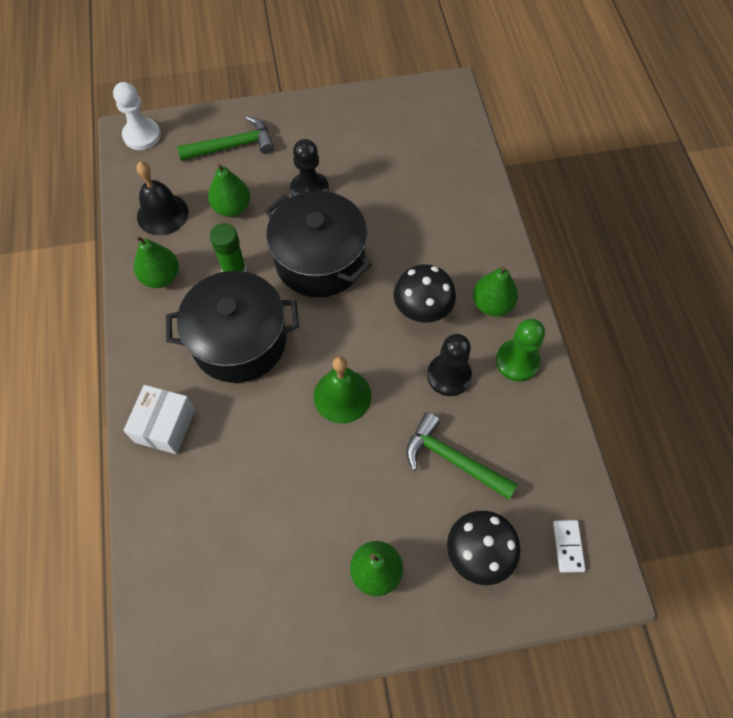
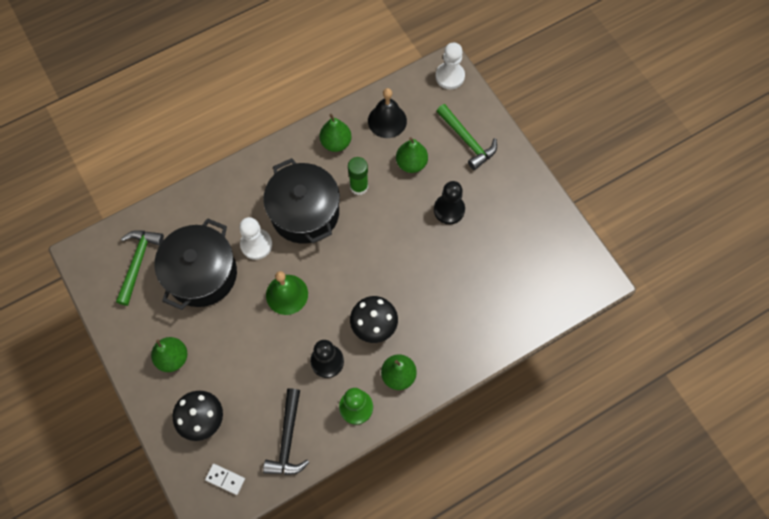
camera: 70 degrees right, 5 degrees up
(165, 426) = (229, 193): white box -> none
(256, 413) = (256, 244): none -> white pawn
(319, 260) = (389, 240): black pot -> black pot (202, 274)
(452, 459) = (264, 383): green hammer -> green hammer (138, 262)
(535, 452) = (288, 439): none -> black hammer
(568, 546) = (225, 479): white domino -> white domino turned 45 degrees clockwise

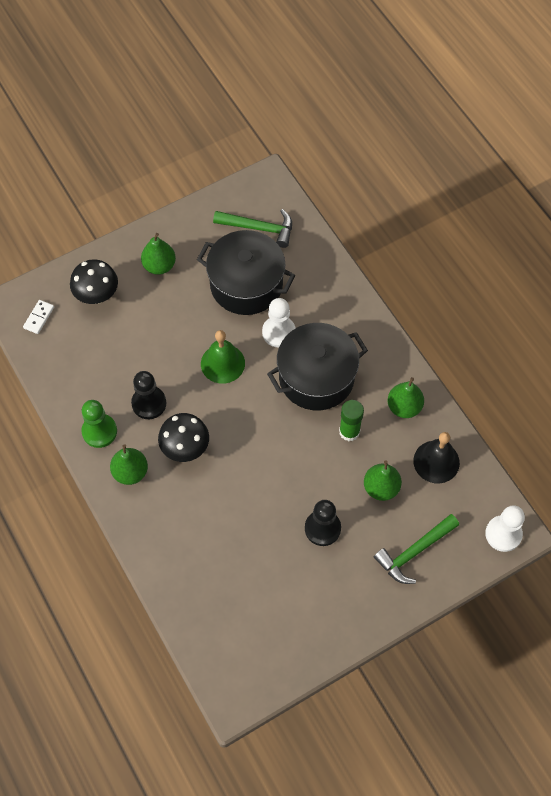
camera: 90 degrees right, 5 degrees down
(288, 439) = (72, 369): black hammer -> none

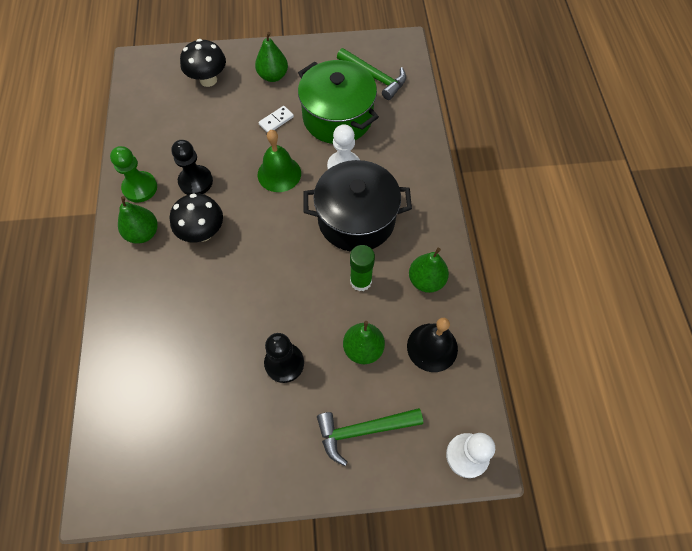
camera: 25 degrees right, 0 degrees up
(39, 318) = (151, 79): white domino -> white domino (276, 121)
(246, 284) = (337, 117): black pot -> green pot

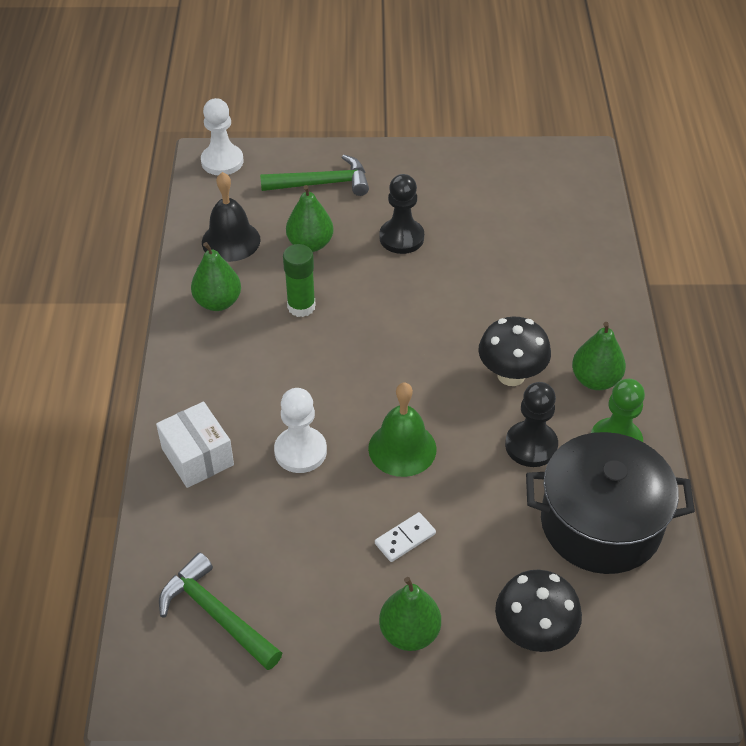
camera: 175 degrees left, 15 degrees down
(337, 117) = (298, 537): green pot -> none
(356, 219) = (294, 377): black pot -> black pot (600, 523)
(408, 159) = (197, 457): none -> white box

